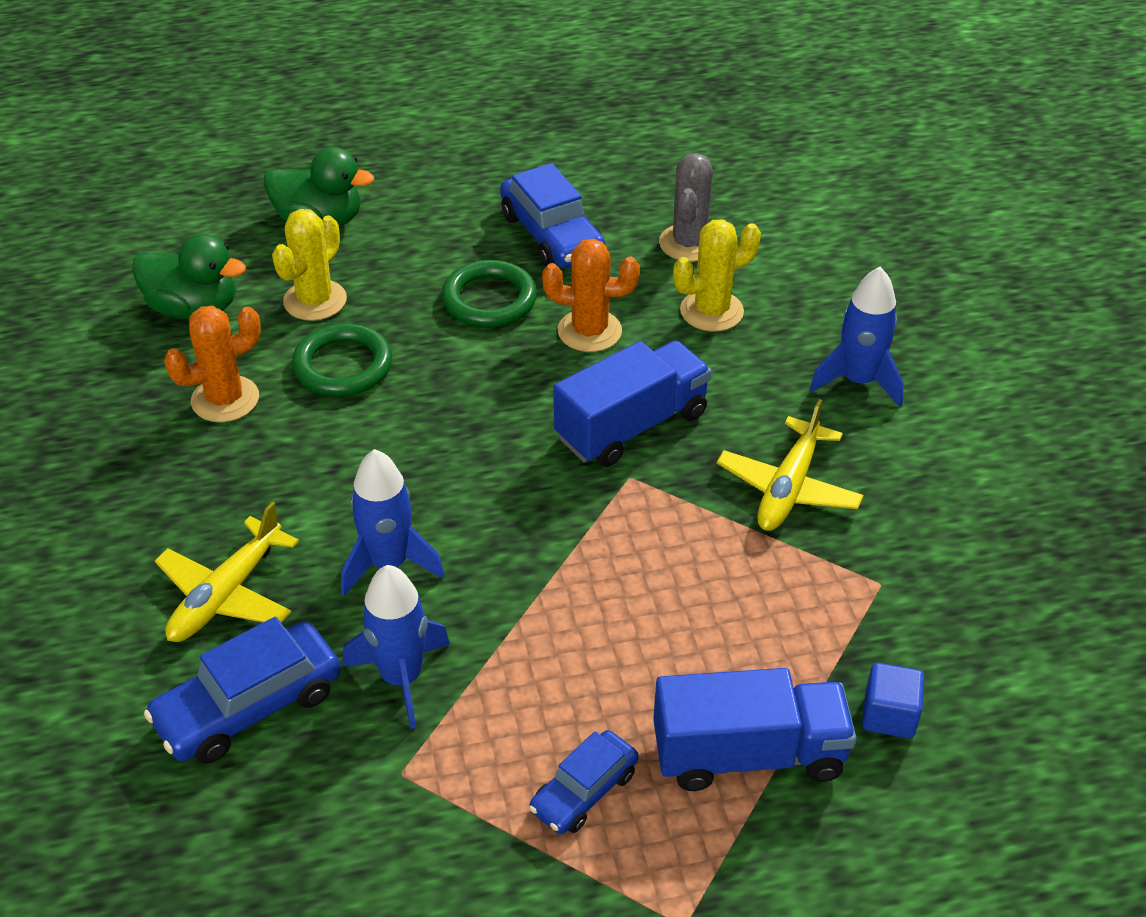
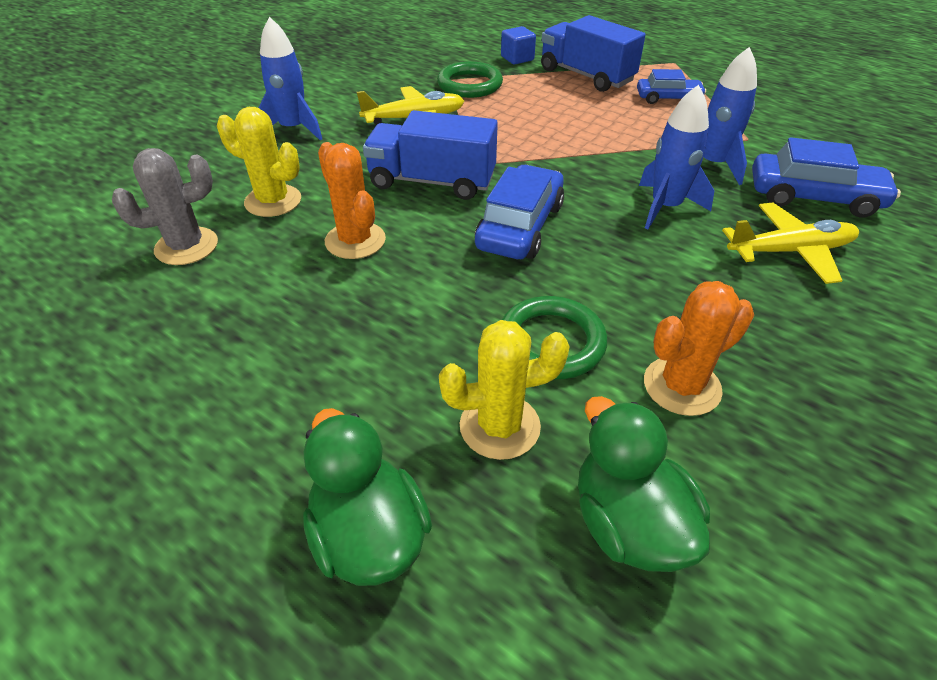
camera: 130 degrees left, 0 degrees up
(225, 399) = (682, 386): orange cactus -> orange cactus turned 45 degrees counterclockwise
(489, 300) = (372, 311): green ring -> green ring (469, 85)
(551, 235) = (237, 326): blue car -> blue car (520, 226)

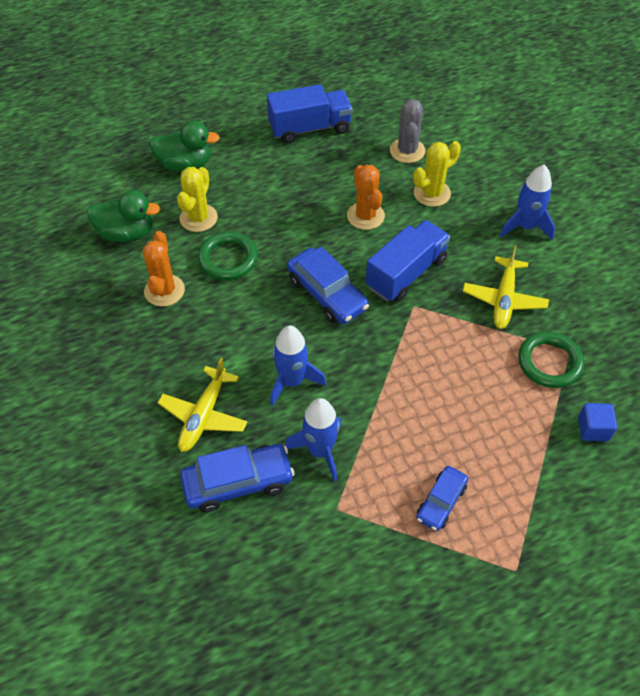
camera: 120 degrees right, 10 degrees up
(355, 241) = (365, 216): orange cactus -> orange cactus turned 75 degrees clockwise
(586, 76) = (524, 464): blue truck -> blue truck (310, 128)
(814, 197) = (238, 482): blue car -> blue car turned 150 degrees counterclockwise

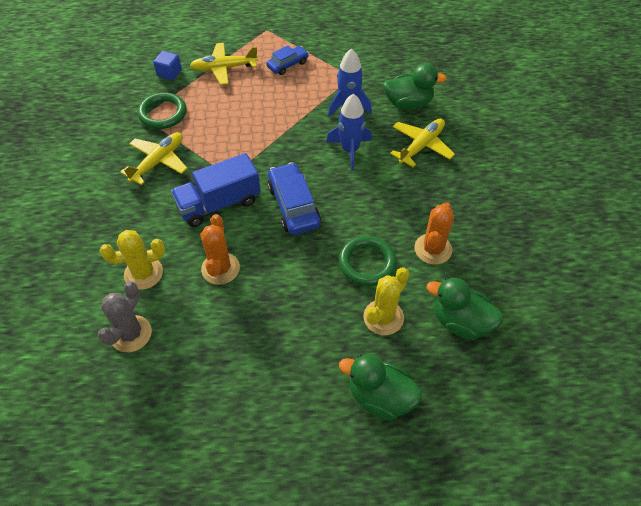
camera: 160 degrees left, 0 degrees up
(238, 482) = (408, 104): blue car -> green duck
(310, 128) = (216, 406): blue truck -> none
(525, 226) = (89, 214): blue rocket -> none
(526, 463) = (224, 68): none -> yellow plane

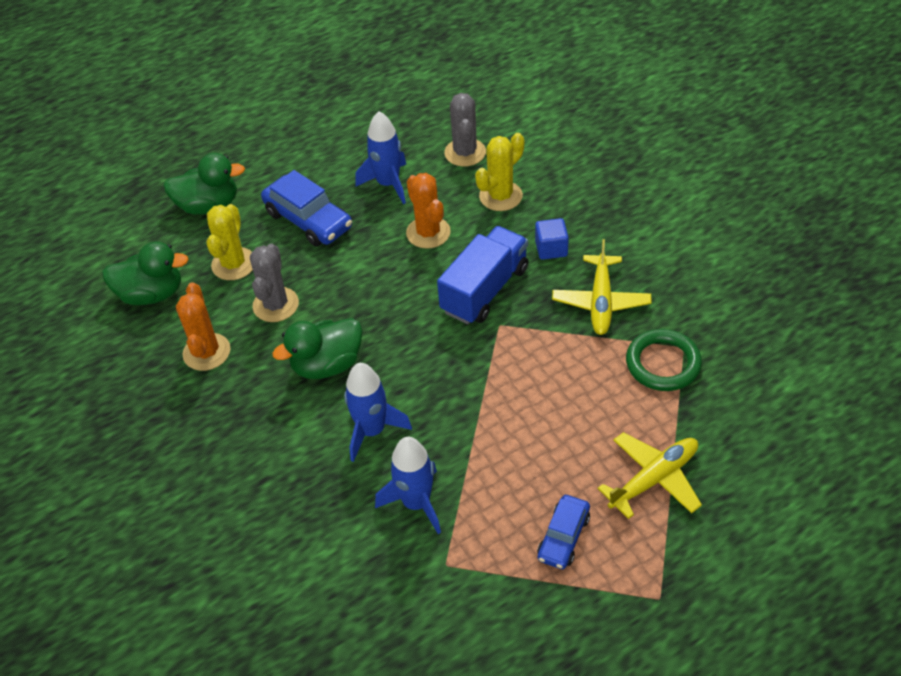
camera: 155 degrees right, 5 degrees down
(169, 73) = (723, 429): blue cube -> blue cube (551, 249)
(216, 334) = (388, 184): none -> blue rocket
(293, 205) = (397, 327): blue car -> blue car (308, 220)
(367, 263) = (276, 305): green ring -> grey cactus
(408, 104) = (327, 554): green duck -> green duck (327, 365)
(421, 146) = (275, 485): yellow plane -> none

